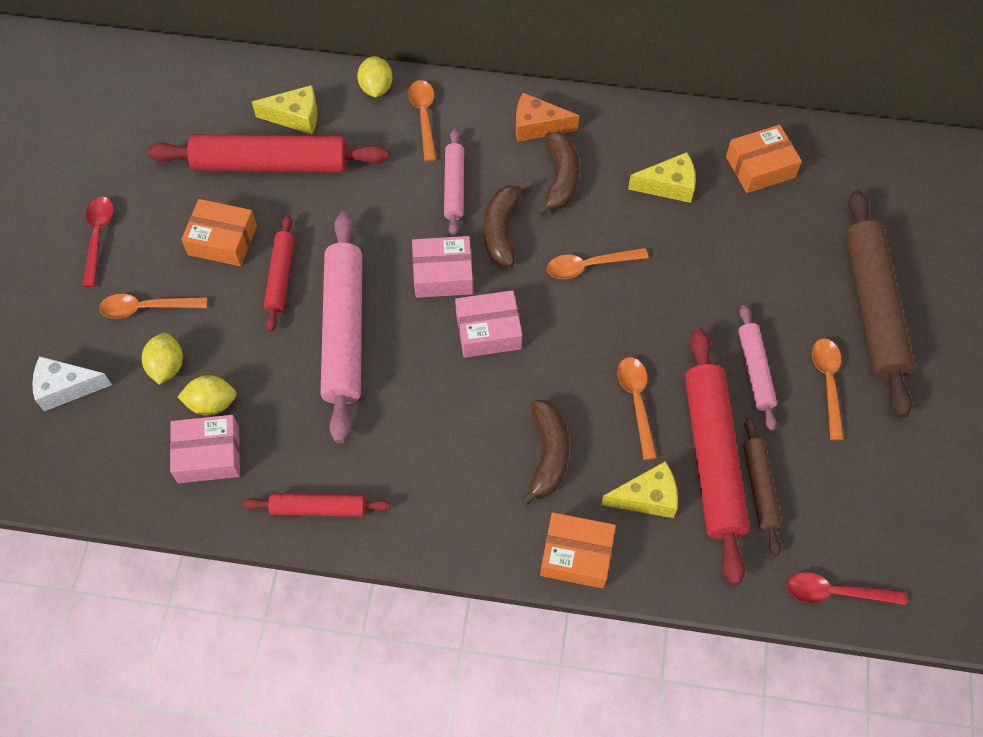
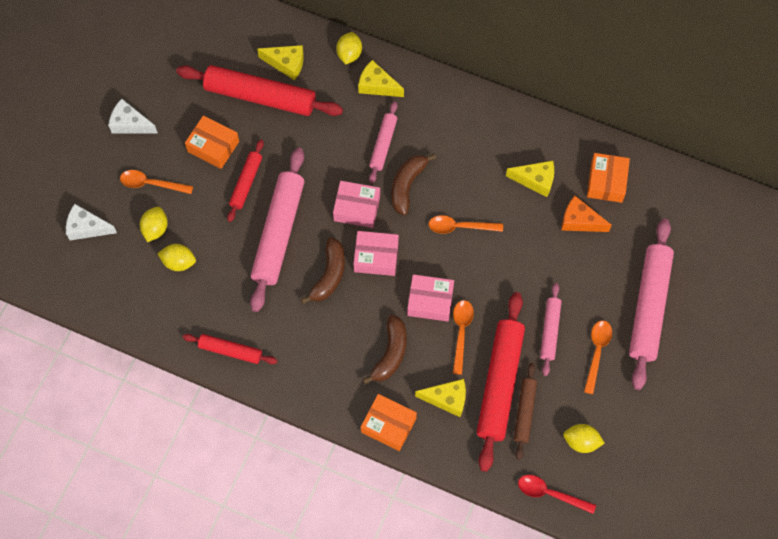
camera: 15 degrees right, 5 degrees up
(98, 237) = (130, 124): red spoon -> white cheese
(208, 455) = (168, 297): pink box -> pink box (430, 301)
(424, 117) = (377, 85): orange spoon -> yellow cheese
(537, 126) = (456, 112): orange cheese -> orange cheese (579, 221)
(560, 179) = (460, 156): brown banana -> brown banana (329, 275)
(760, 167) = (606, 182): orange box -> orange box turned 75 degrees counterclockwise
(851, 508) = (581, 442): none -> yellow lemon
(873, 308) = (649, 307): brown rolling pin -> pink rolling pin

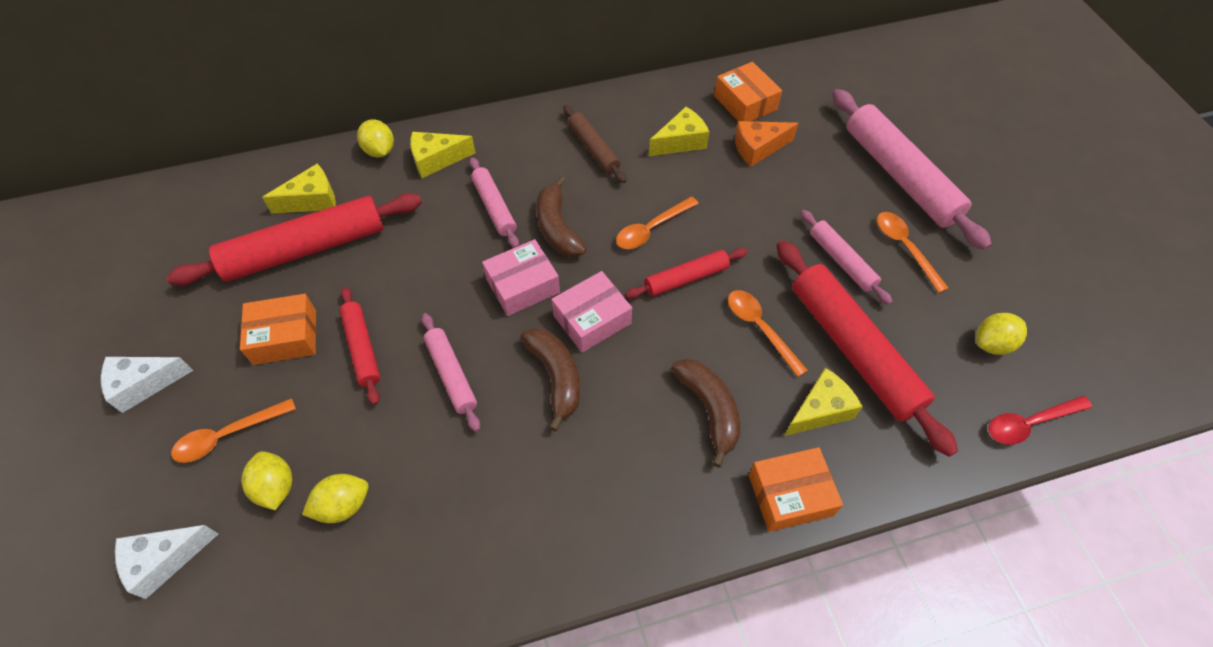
camera: 40 degrees left, 10 degrees down
(230, 351) = (510, 566): red rolling pin -> red rolling pin (686, 278)
(278, 233) = (451, 375): pink rolling pin -> pink rolling pin, size x0.53
(430, 301) = (695, 322): pink box -> none
(524, 412) = (909, 359): brown rolling pin -> brown rolling pin (594, 149)

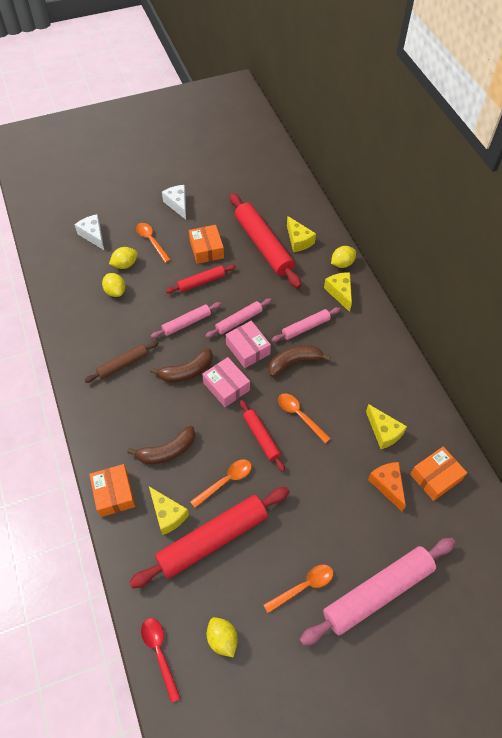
camera: 85 degrees right, 0 degrees up
(594, 149) = (366, 377): brown rolling pin -> brown rolling pin (123, 364)
(841, 261) = (286, 538): pink rolling pin -> pink rolling pin (239, 321)

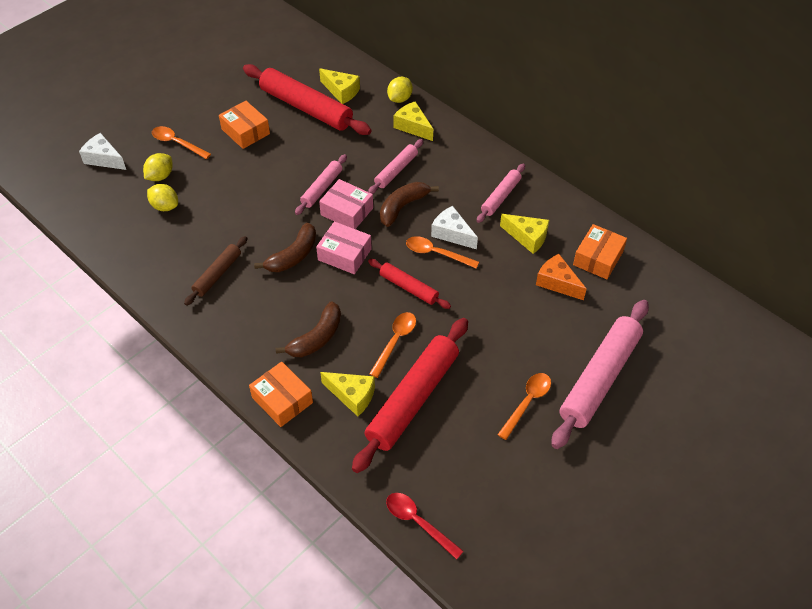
camera: 25 degrees left, 5 degrees down
(177, 204) = (186, 97): white cheese -> white cheese (452, 233)
(186, 323) = (265, 210): pink rolling pin -> pink rolling pin (500, 197)
(201, 282) = (258, 165): red rolling pin -> none
(222, 639) = (474, 482): yellow lemon -> none

